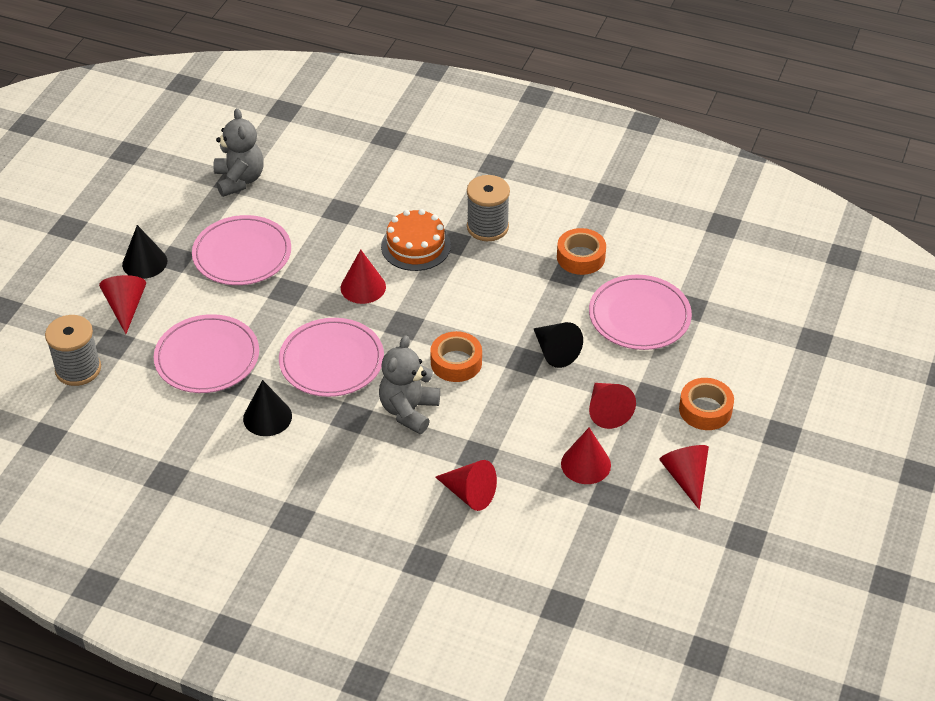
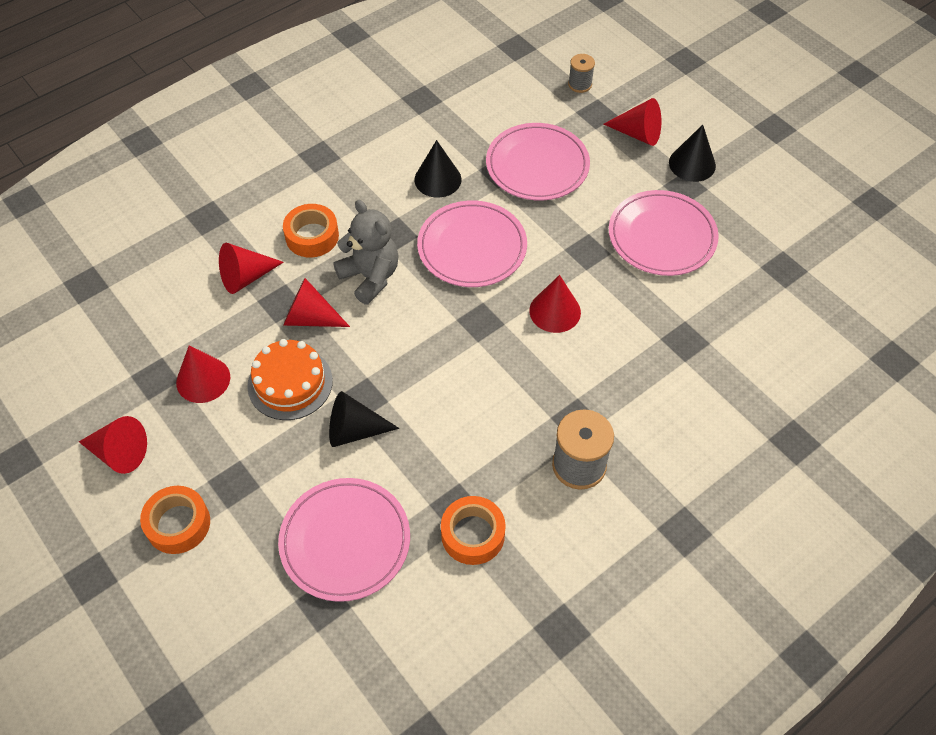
camera: 120 degrees right, 10 degrees up
(78, 369) = (580, 84): grey spool -> grey spool, size x0.56
(239, 180) = (782, 275): grey teddy bear -> none
(416, 246) = (588, 383): orange cake -> orange cake (290, 383)
(456, 362) = (401, 340): orange tape -> orange tape (312, 236)
(607, 411) = (247, 433): red cone -> red cone (310, 318)

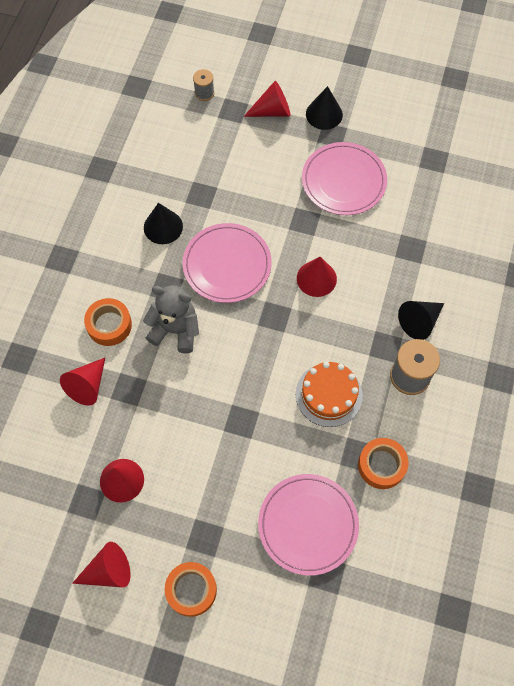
camera: 35 degrees left, 10 degrees up
(290, 383) = (184, 443): orange cake -> orange cake (329, 394)
(310, 318) = (159, 387): red cone -> none
(354, 430) = (254, 447): black cone -> black cone (419, 322)
(537, 165) = (223, 175): pink plate -> none

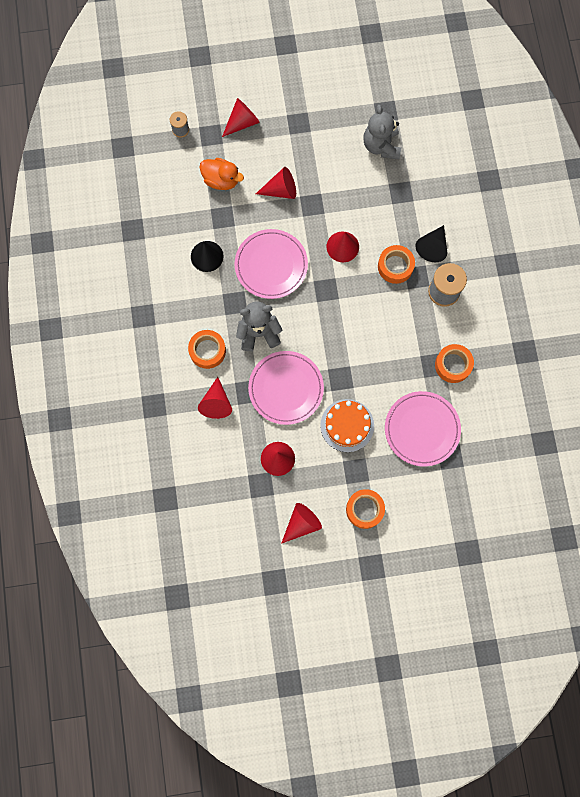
camera: 25 degrees left, 10 degrees up
(220, 157) = (221, 180): none -> orange duck
(278, 193) = (281, 190): none -> red cone
(324, 114) = (284, 108): black cone -> none
(329, 394) = (393, 331): orange cake -> orange cake (347, 425)
(343, 181) = (326, 159): pink plate -> pink plate (286, 388)
(366, 324) = (395, 266): none -> orange tape
(412, 192) = (381, 146): none -> grey teddy bear

